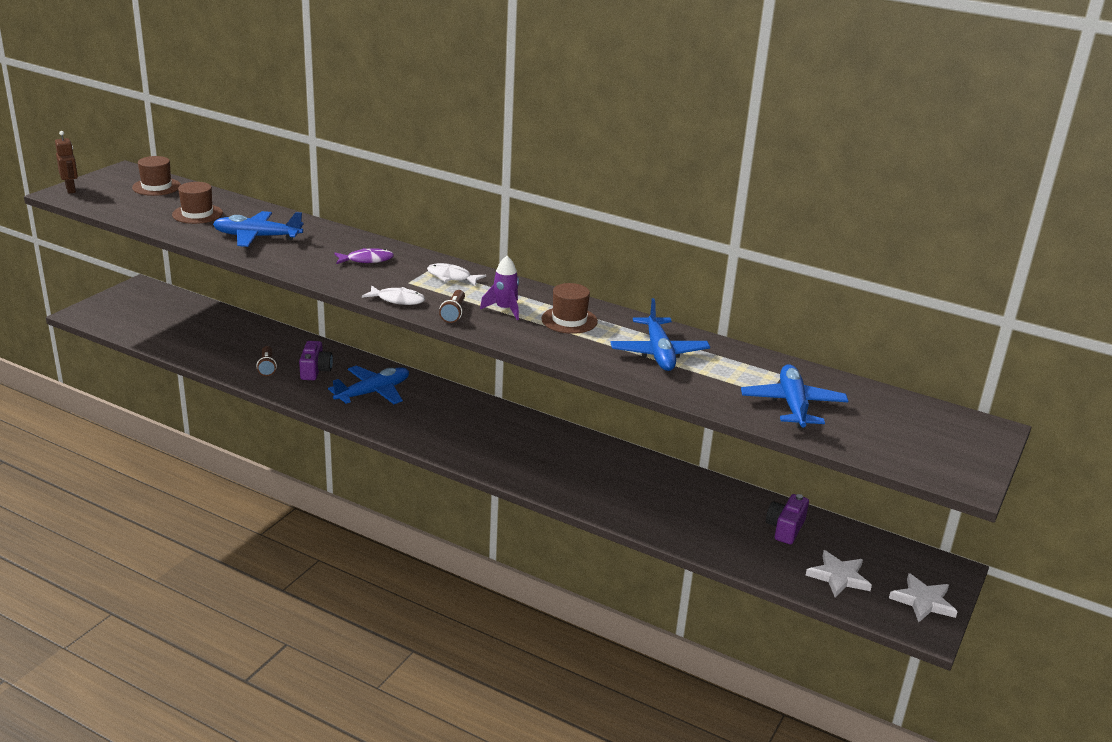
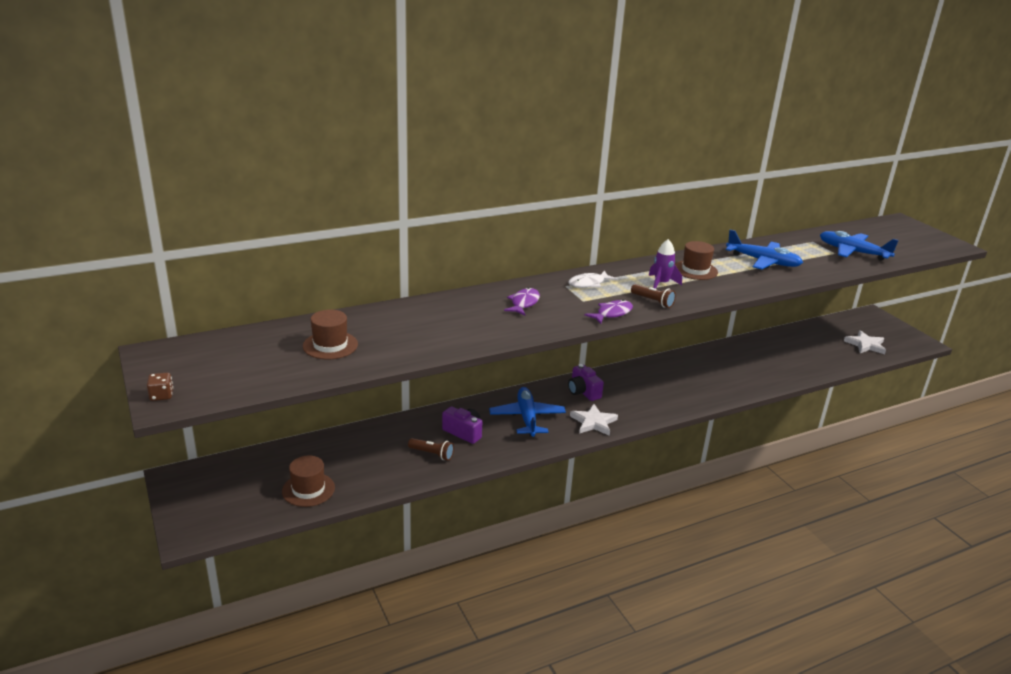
camera: 55 degrees left, 0 degrees up
(71, 189) = (161, 395): brown robot -> brown dice
(156, 187) = (227, 347): brown hat -> brown hat (308, 489)
(257, 237) = (421, 333): blue plane -> none
(397, 300) = (612, 313): white fish -> purple fish
(785, 528) = (810, 339): purple camera -> purple camera (583, 392)
(923, 601) = (897, 333): white star -> white star (593, 422)

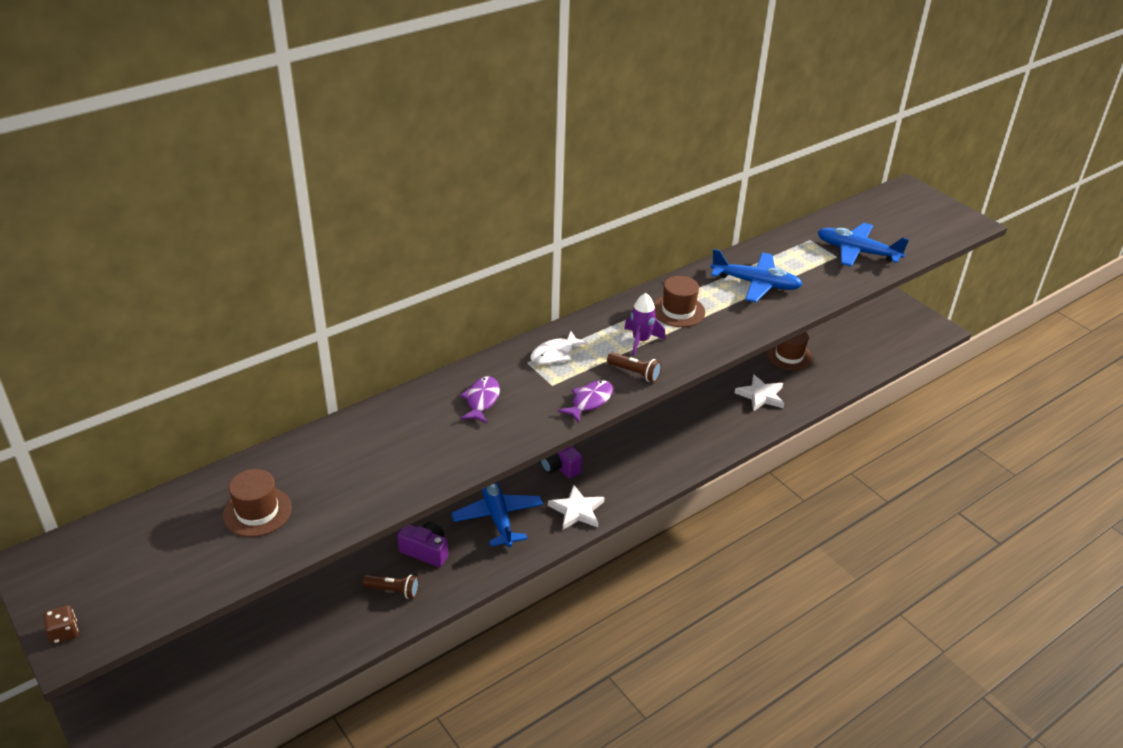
camera: 10 degrees left, 10 degrees up
(308, 489) = (253, 669): brown hat -> brown hat (789, 356)
(865, 345) = (875, 342): white star -> white star (761, 395)

